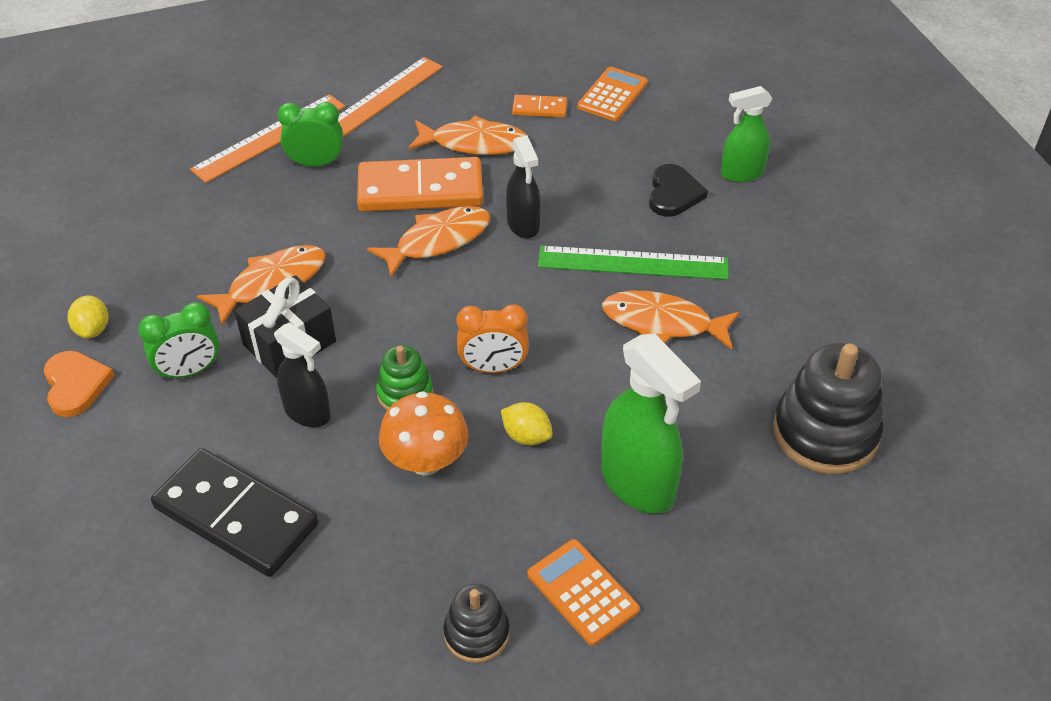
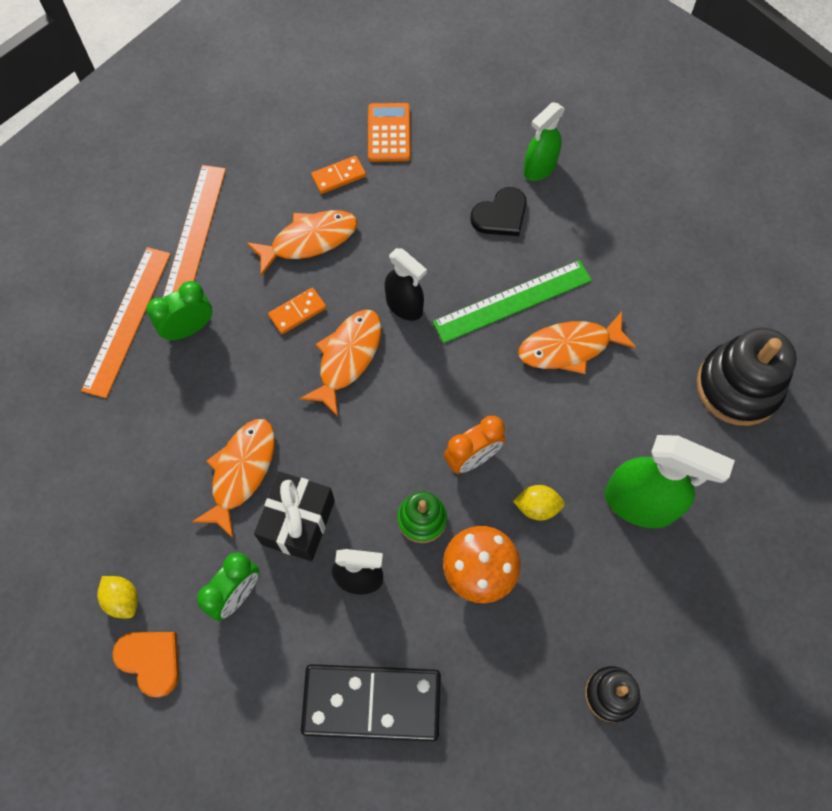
camera: 30 degrees left, 20 degrees up
(420, 190) = (297, 312): orange domino -> orange domino, size x0.46
(582, 592) = (659, 617): orange calculator -> none
(673, 194) = (500, 215): black heart -> black heart turned 75 degrees clockwise

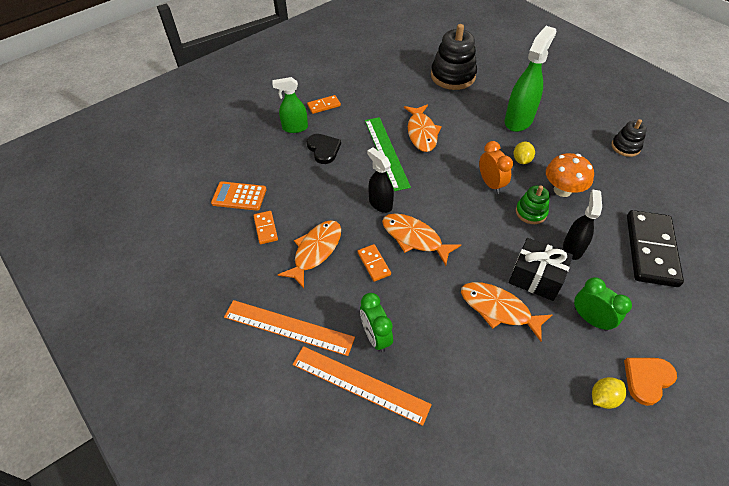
camera: 80 degrees left, 15 degrees down
(309, 240) = (315, 251): orange fish -> orange fish turned 45 degrees clockwise
(404, 306) = (380, 203): black spray bottle -> black spray bottle turned 90 degrees counterclockwise
(539, 168) = (295, 128): green spray bottle -> green spray bottle turned 120 degrees clockwise
(601, 197) = (324, 106): none -> orange domino

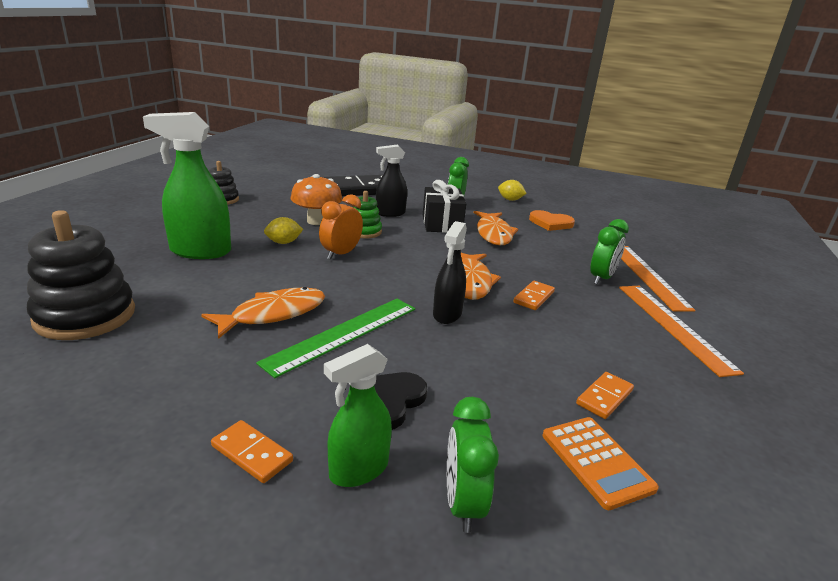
camera: 125 degrees left, 25 degrees down
(258, 147) = (463, 503): none -> green clock
(295, 128) = (358, 470): green spray bottle -> green spray bottle turned 90 degrees clockwise
(315, 251) = (574, 340): orange fish -> none
(647, 379) = (478, 190): orange heart -> orange heart (550, 223)

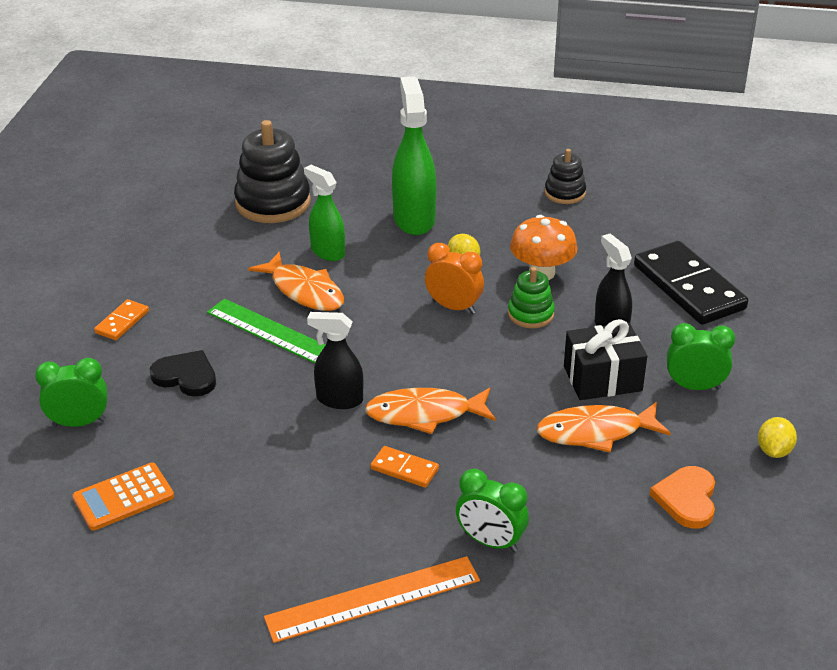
camera: 85 degrees right, 10 degrees up
(358, 470) = (109, 371): green spray bottle -> green spray bottle (327, 252)
(604, 397) = (211, 512): orange domino -> none
(647, 275) = (524, 598): orange ruler -> none

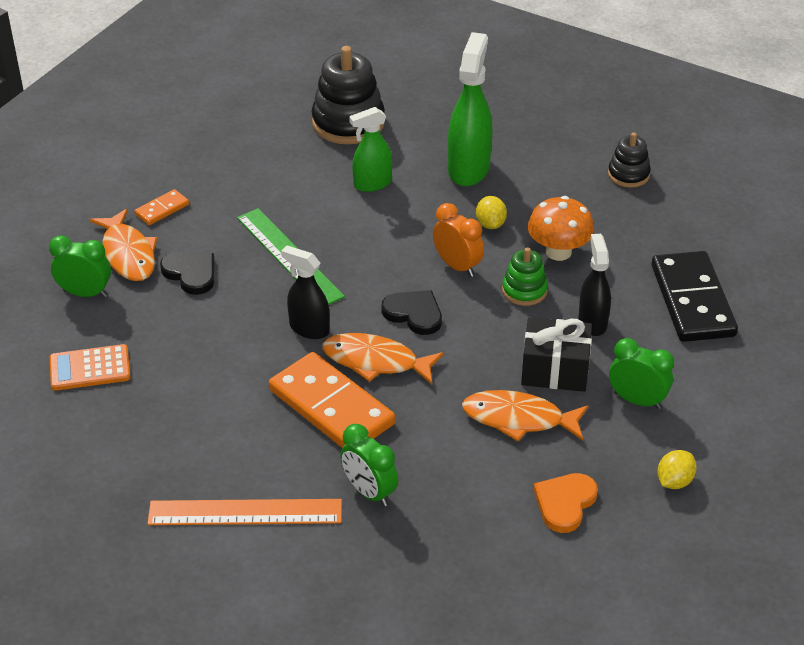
camera: 20 degrees right, 5 degrees up
(304, 291) = (331, 217): orange fish -> orange fish (128, 254)
(327, 252) = (372, 184): green spray bottle -> green spray bottle turned 90 degrees counterclockwise
(404, 469) = (331, 407): orange domino -> orange domino, size x2.17
(437, 360) = (414, 314): none -> black heart

